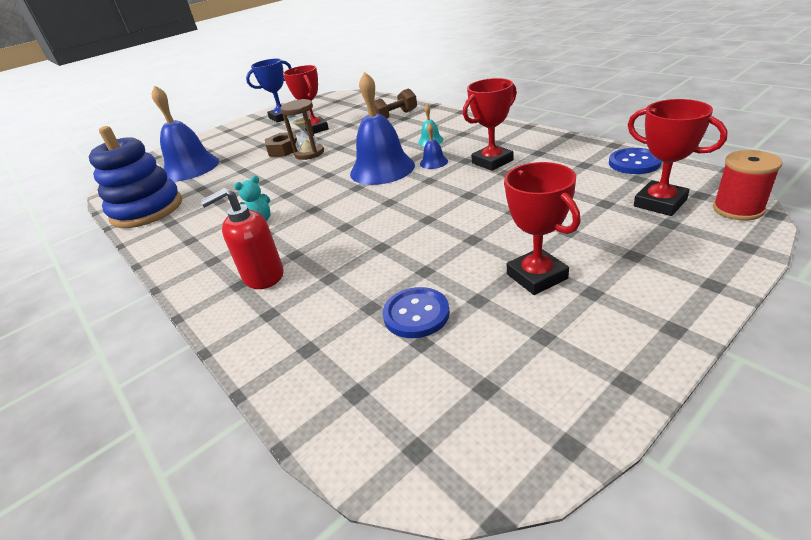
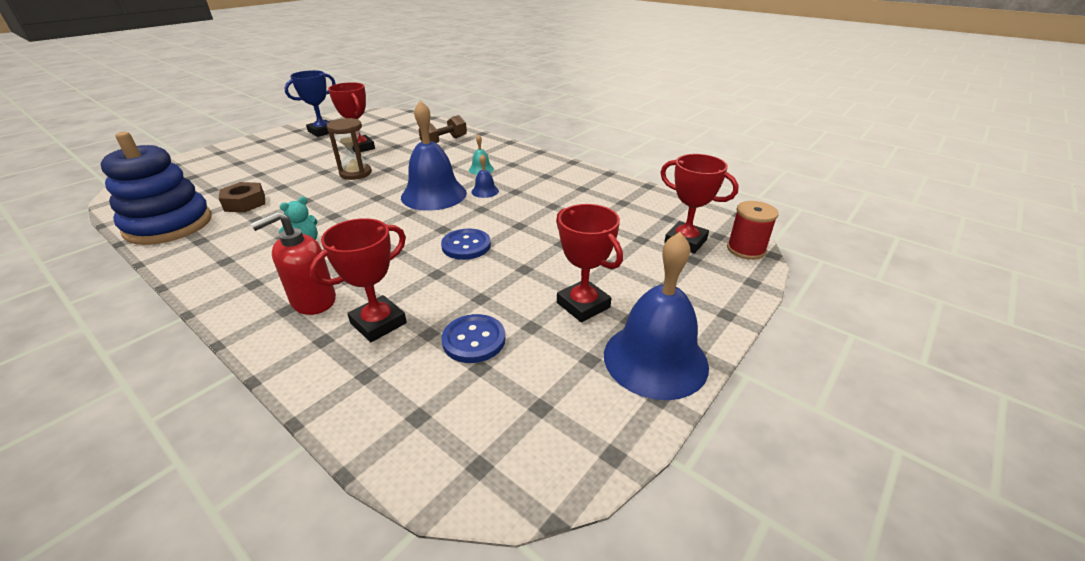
camera: 15 degrees left, 0 degrees up
(190, 168) = (219, 180): blue bell -> blue bell (655, 359)
(284, 150) = (327, 167): brown nut -> brown nut (245, 203)
(492, 162) = (540, 194): red trophy -> red trophy (378, 323)
(634, 163) = (664, 204): blue button -> blue button (466, 246)

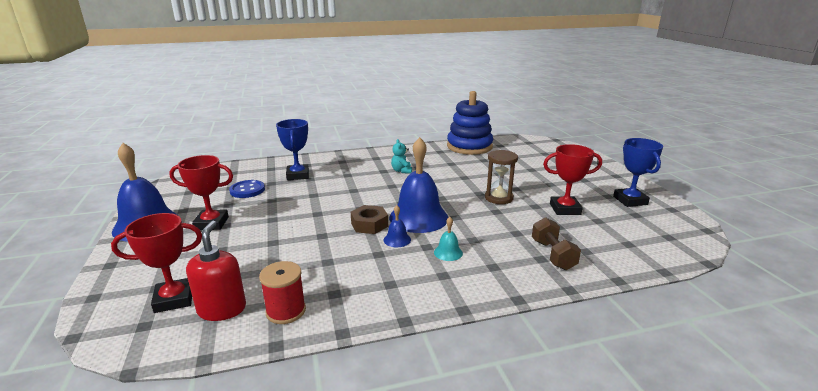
camera: 125 degrees right, 10 degrees down
(245, 203) = (480, 162): brown nut -> brown nut (369, 224)
(313, 301) = (339, 166): red soap dispenser -> red soap dispenser (222, 309)
(378, 323) = (298, 175): red trophy -> blue trophy
(466, 246) = (327, 209): blue button -> none
(746, 249) = (106, 326): red spool -> red spool (286, 311)

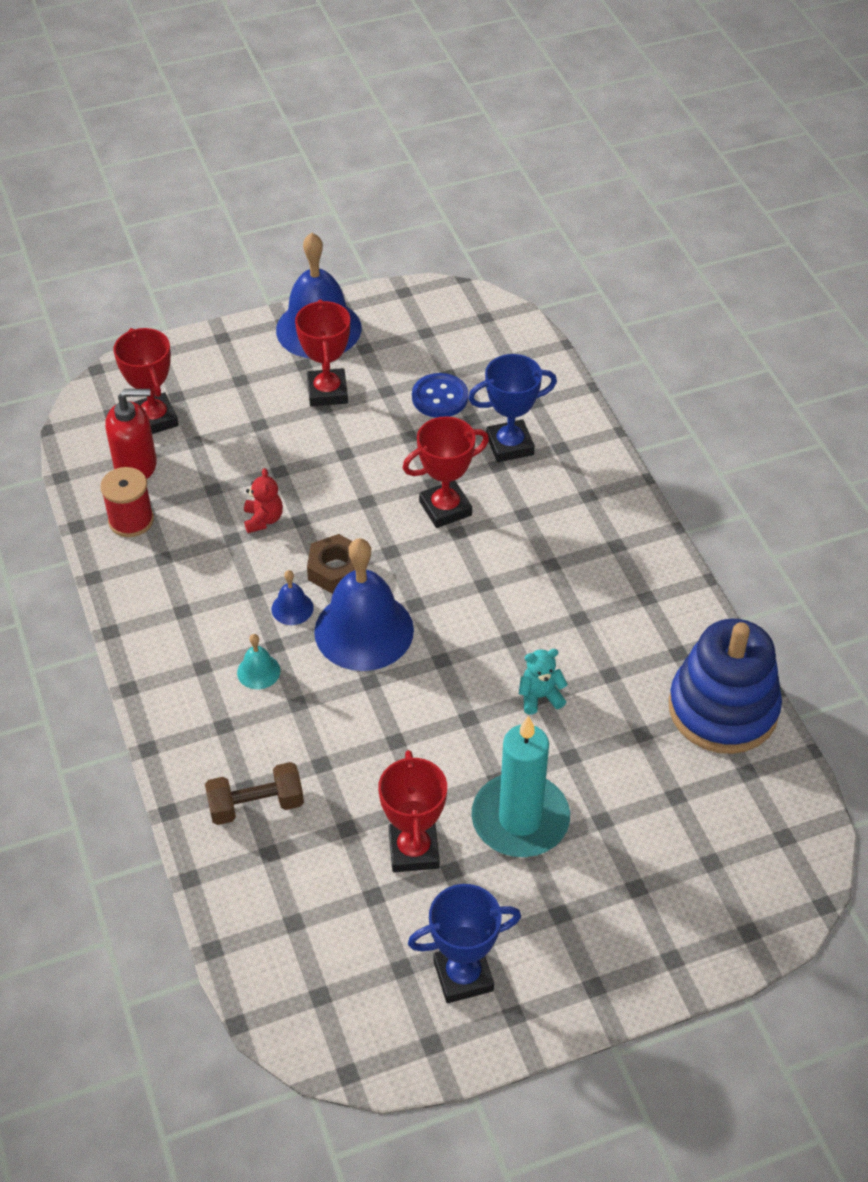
camera: 85 degrees right, 25 degrees up
(315, 249) = (263, 519): none -> red teddy bear
(334, 192) = (445, 508): none -> red trophy
(401, 171) = (555, 593): turquoise teddy bear -> turquoise teddy bear (540, 697)
(498, 198) = (450, 748): brown hourglass -> none
(536, 184) = (520, 819): none -> turquoise candle

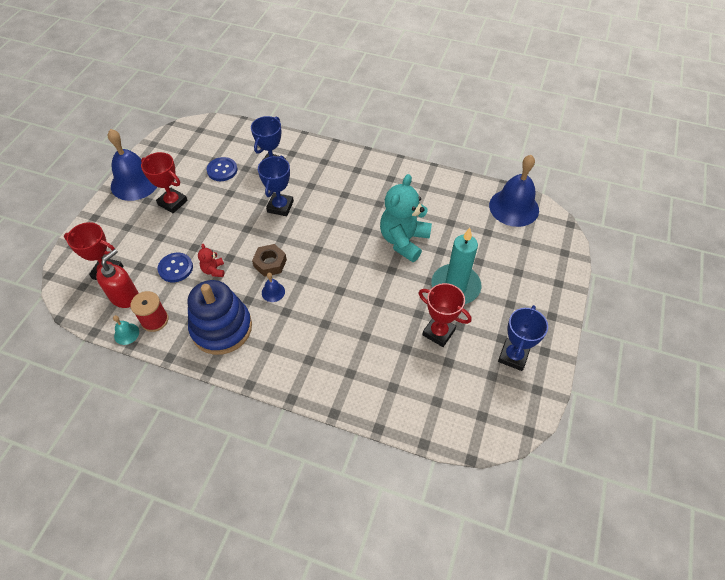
camera: 50 degrees left, 5 degrees up
(227, 478) = (175, 268): none -> blue button
(256, 805) = (363, 375): brown dumbbell -> none
(258, 671) = (293, 327): turquoise bell -> turquoise bell (126, 334)
(263, 519) = (214, 270): red teddy bear -> red teddy bear turned 135 degrees counterclockwise
(364, 630) = (312, 275): blue bell -> blue bell (514, 207)
(445, 508) = (280, 207): red trophy -> blue trophy
(540, 697) = (404, 240): turquoise teddy bear -> turquoise teddy bear, size x2.23
(723, 709) = (462, 192): blue stacking toy -> blue stacking toy (221, 328)

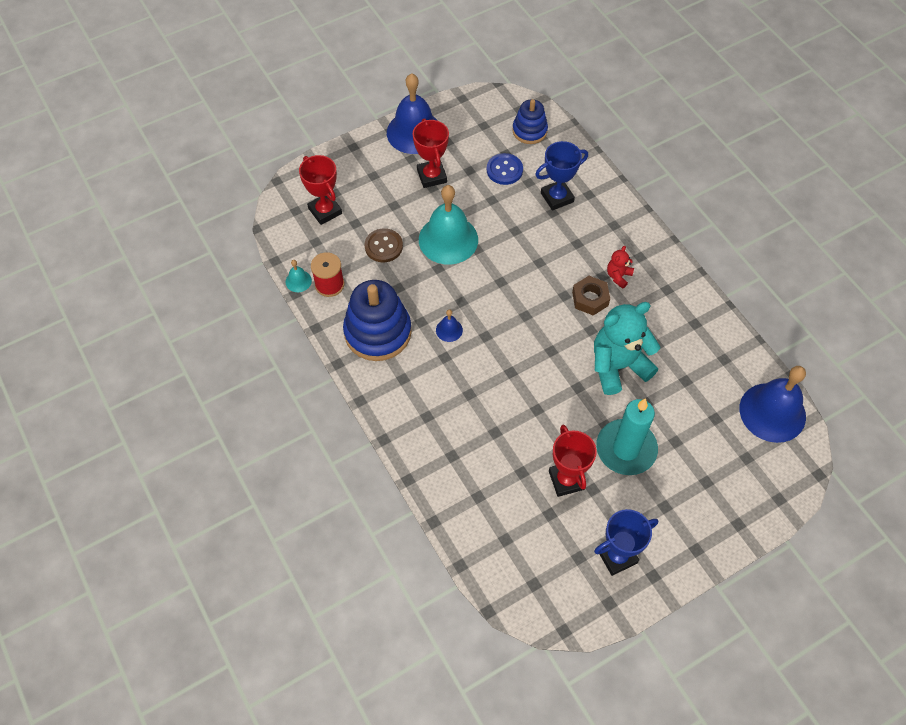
camera: 40 degrees right, 5 degrees up
(125, 297) = (322, 245): red soap dispenser -> none
(175, 268) = (383, 246): blue button -> brown button
(214, 270) = (414, 271): red teddy bear -> red teddy bear (618, 276)
(218, 138) = (529, 131): none -> blue stacking toy
(220, 235) = (448, 239): none -> turquoise bell
(270, 263) = (469, 299): brown nut -> brown nut (590, 299)
(280, 207) = (527, 247): blue trophy -> none

